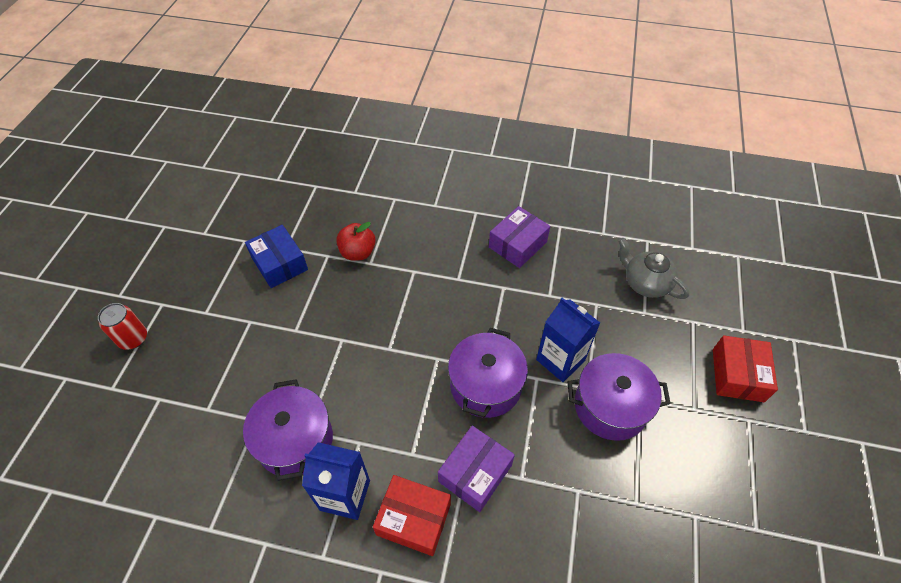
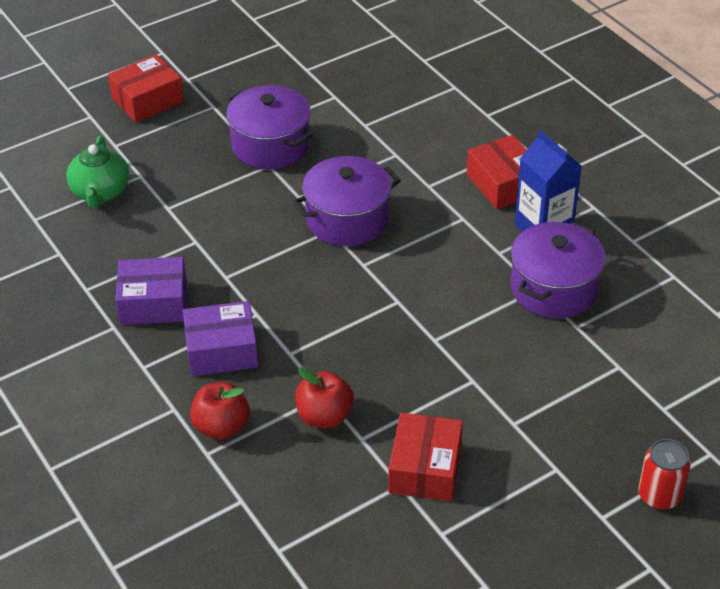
camera: 135 degrees left, 10 degrees down
(279, 263) = (425, 468): blue box -> red box
(402, 213) = (221, 427): none -> red apple
(475, 473) = (427, 178): purple box -> purple box (222, 350)
(560, 360) = (262, 194): blue carton -> none
(645, 283) = (100, 192): grey teapot -> green teapot

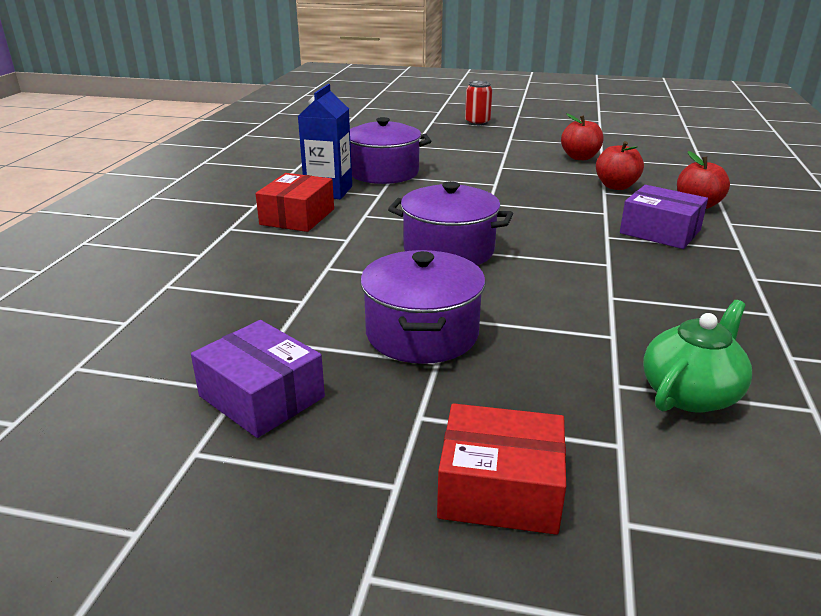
camera: 135 degrees left, 15 degrees down
(154, 303) = (699, 276): purple box -> purple box (261, 396)
(425, 468) = (580, 157): red box -> red apple

